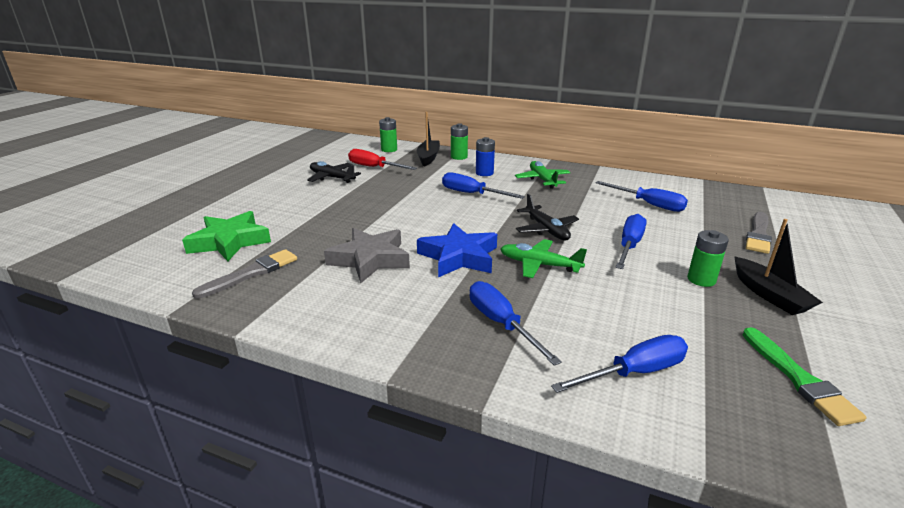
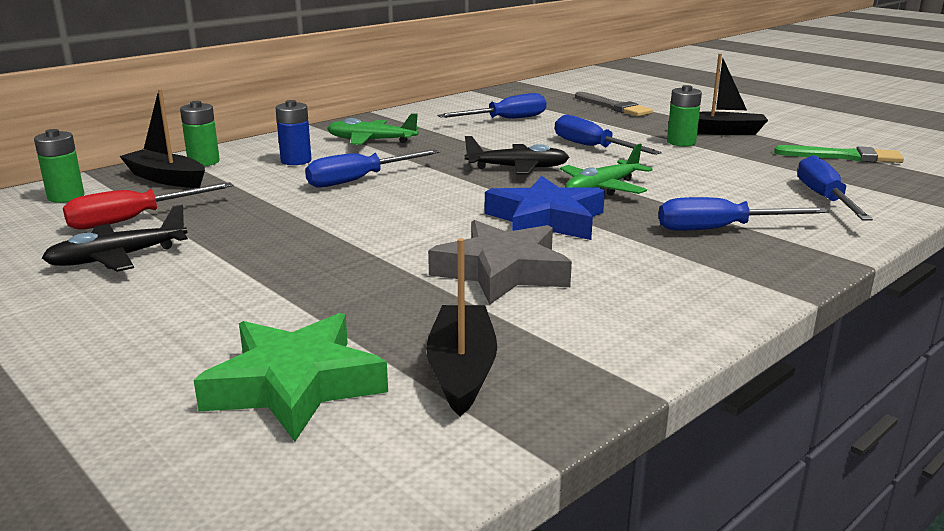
camera: 65 degrees left, 5 degrees down
(251, 273) = (462, 370): grey brush -> black boat

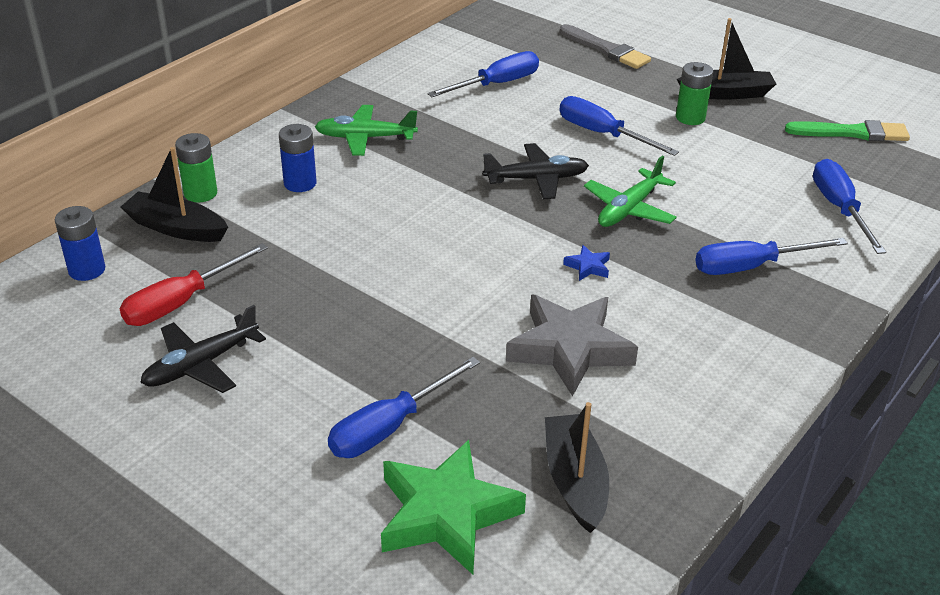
camera: 10 degrees left, 15 degrees up
(66, 197) = (87, 270): green battery -> blue battery
(359, 180) = (381, 214): blue screwdriver -> blue screwdriver (389, 427)
(545, 220) = (588, 266): blue star -> blue star, size x0.41

